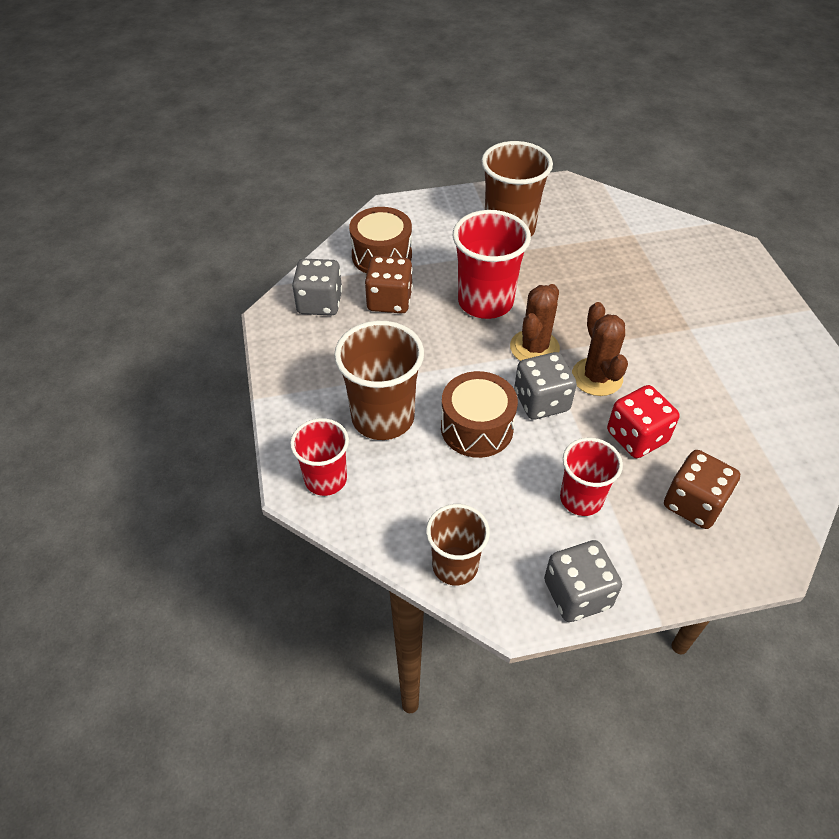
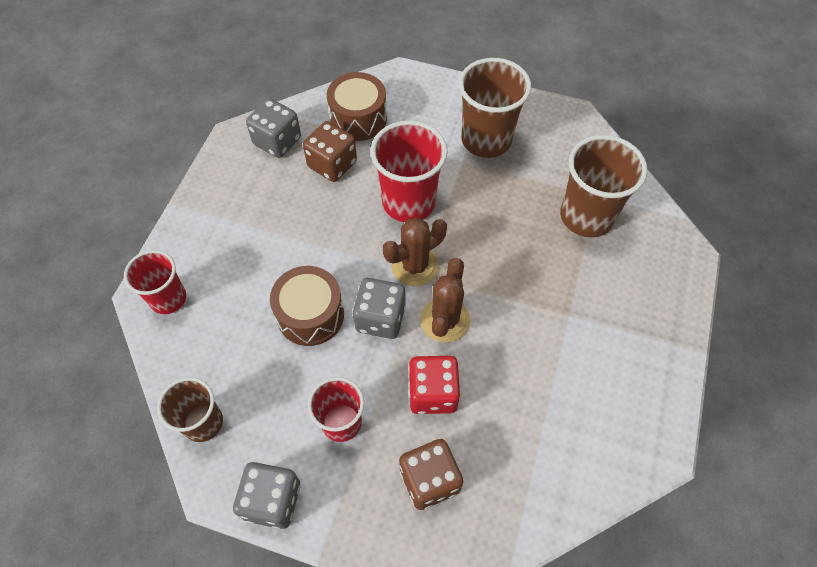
camera: 30 degrees right, 10 degrees up
(383, 417) = (247, 268): brown cup -> brown cup (586, 216)

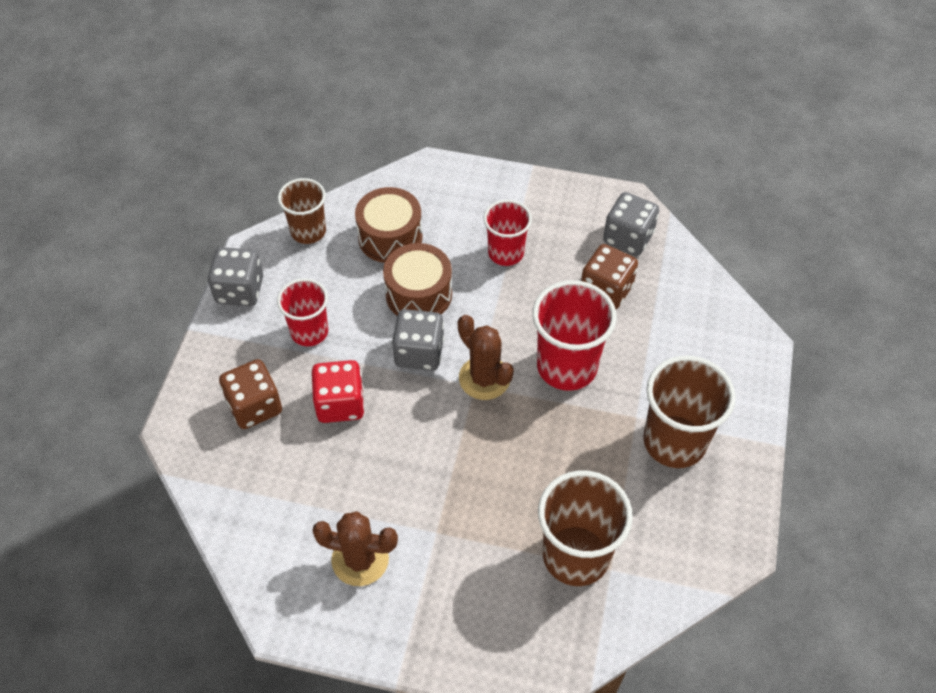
camera: 85 degrees right, 5 degrees down
(168, 298) = (427, 184): red cup -> red cup (506, 253)
(358, 118) = (678, 307): brown drum -> brown drum (390, 237)
(445, 320) = (421, 410): brown cactus -> brown cactus (360, 559)

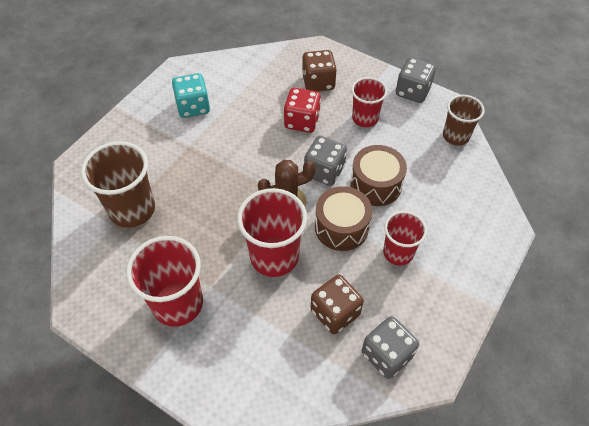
camera: 110 degrees right, 0 degrees up
(360, 559) = (193, 107): brown cactus -> turquoise dice
(390, 237) = (436, 182): brown drum -> brown drum (341, 227)
(674, 441) = (178, 303): brown cup -> red cup

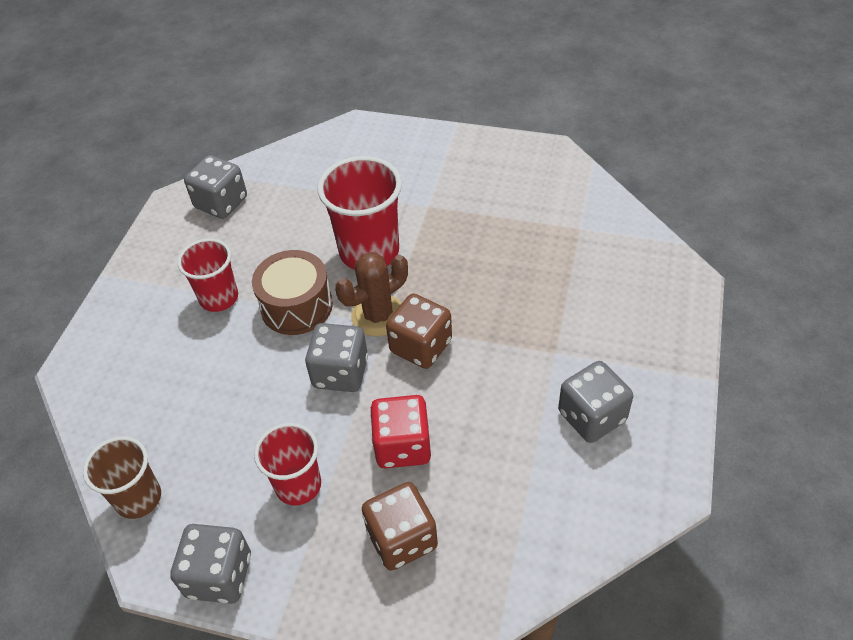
camera: 165 degrees right, 5 degrees down
(132, 209) = (569, 250): brown cup -> none
(178, 303) = (454, 183): red cup -> none
(193, 107) = (592, 416): turquoise dice -> grey dice
(335, 312) = (283, 221): brown dice -> brown dice (421, 346)
(376, 185) = (261, 375): brown drum -> none

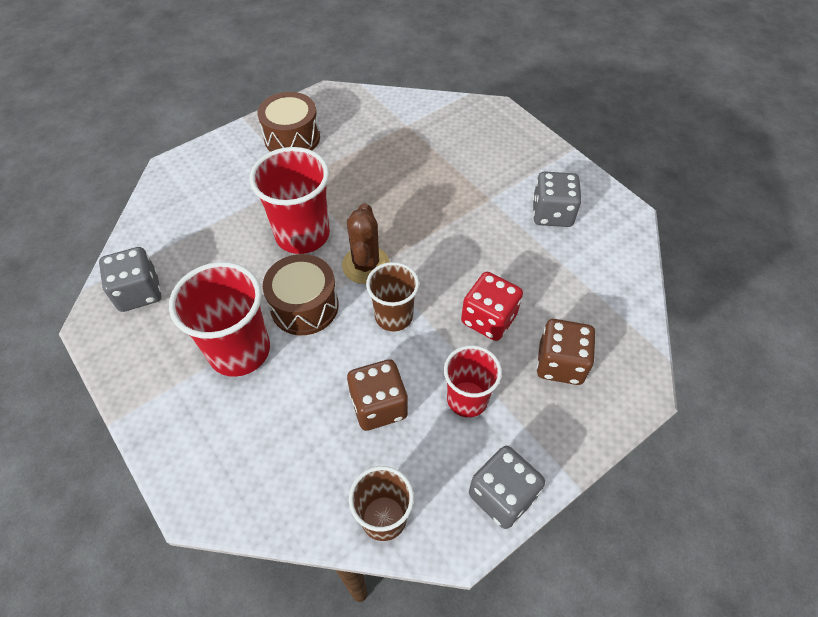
camera: 55 degrees left, 5 degrees up
(219, 298) = (239, 350): red cup -> red cup, size x1.58
(340, 372) = (393, 316): grey dice -> brown cup
(421, 346) = (417, 259): brown dice -> brown dice (378, 406)
(470, 168) = (292, 138): none -> brown drum

